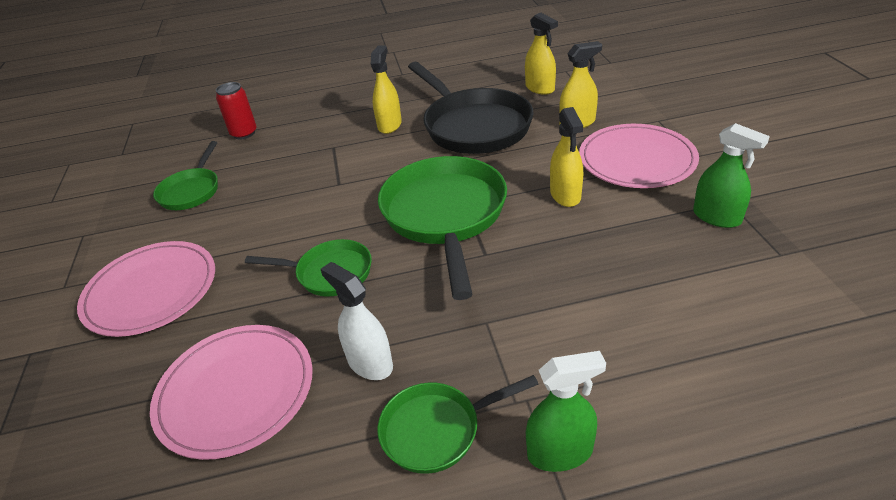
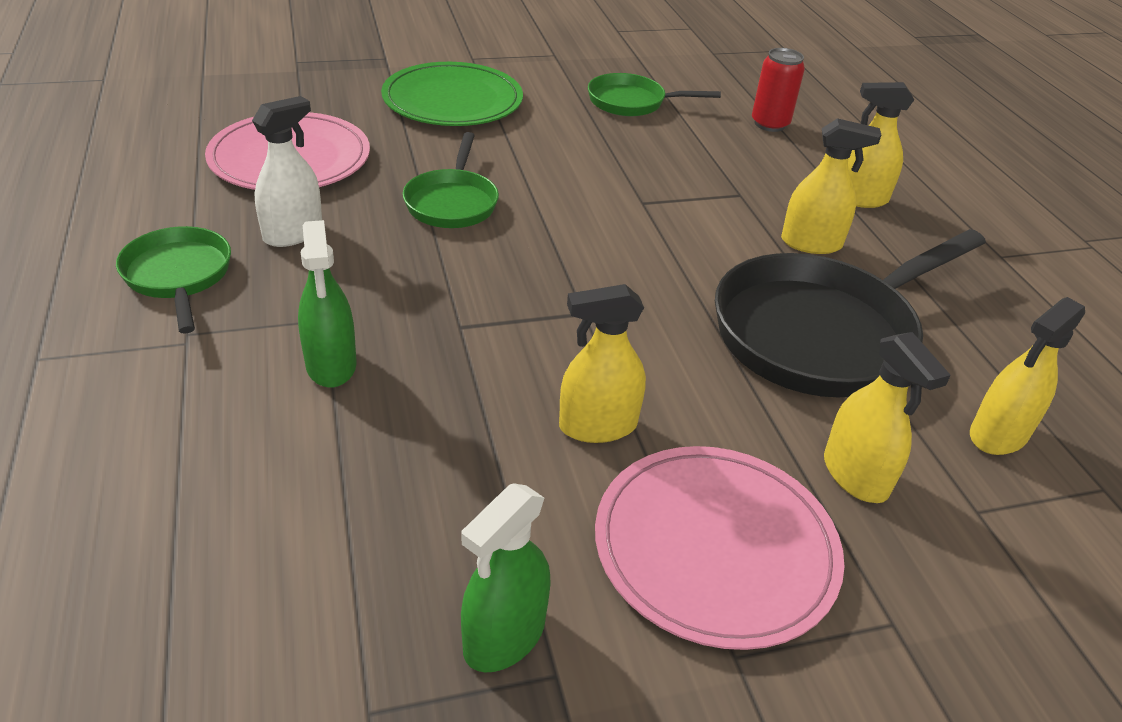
camera: 80 degrees right, 0 degrees up
(151, 291) = (452, 100): pink plate -> green plate
(343, 108) = (859, 198): none -> yellow spray bottle
(445, 216) = (555, 293): green pan -> none
(560, 452) = (100, 361): green spray bottle -> green spray bottle (331, 365)

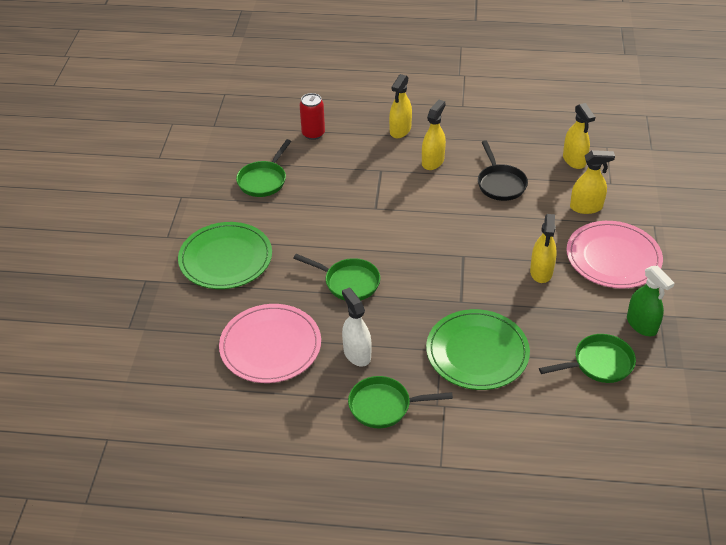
camera: 65 degrees left, 5 degrees up
(331, 365) = (477, 352): green spray bottle -> green plate
(344, 561) = (599, 363): none -> green pan
(822, 333) = (500, 183): black pan -> black pan, size x0.54

